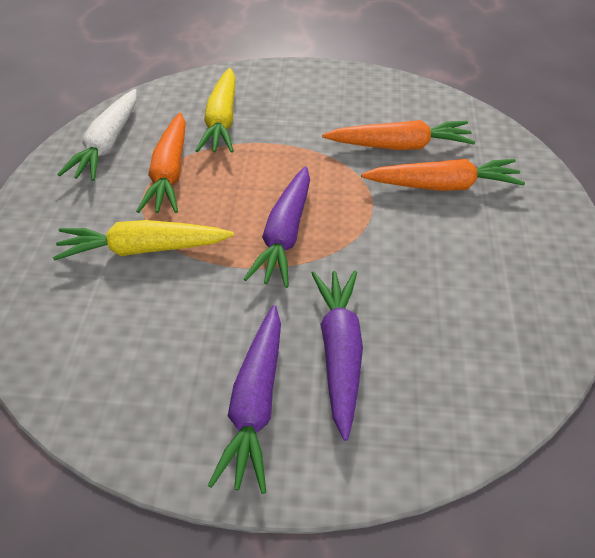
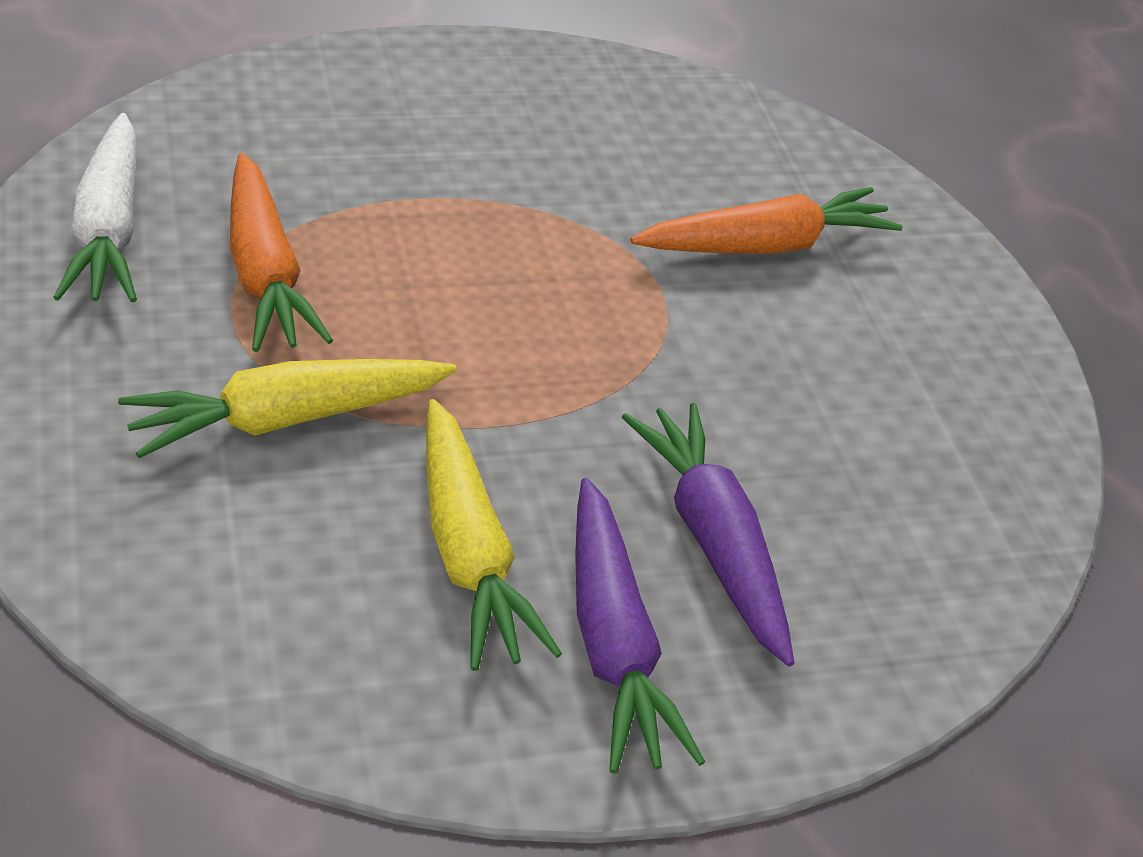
camera: 25 degrees left, 5 degrees down
(222, 121) = (317, 163): yellow carrot -> yellow carrot (468, 553)
(284, 235) = (534, 361): purple carrot -> none
(400, 146) = (665, 182): orange carrot -> none

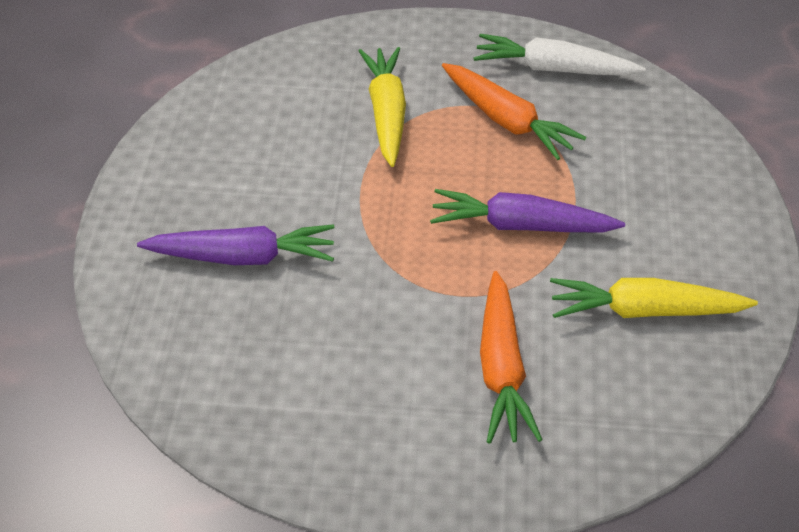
camera: 115 degrees right, 5 degrees up
(264, 273) = (507, 121): orange carrot -> orange carrot turned 135 degrees counterclockwise
(468, 553) = (272, 161): yellow carrot -> yellow carrot (645, 311)
(612, 643) = (195, 199): purple carrot -> purple carrot (521, 226)

